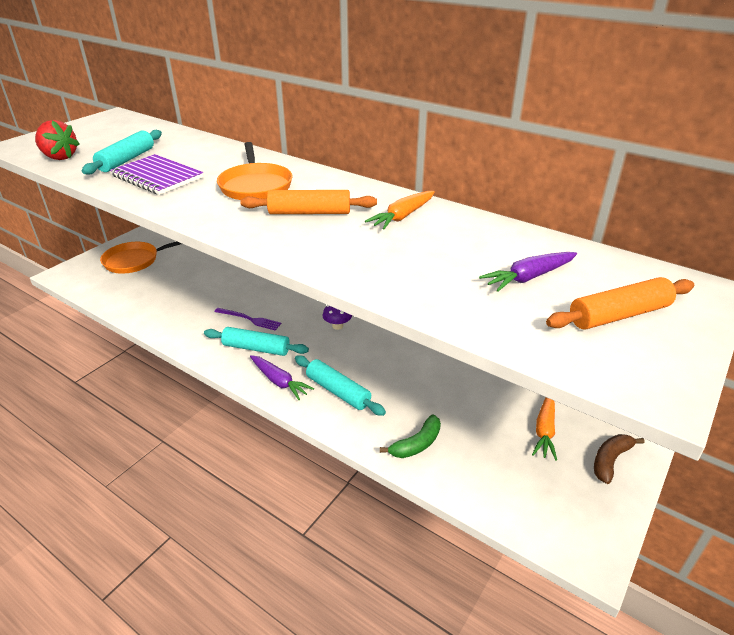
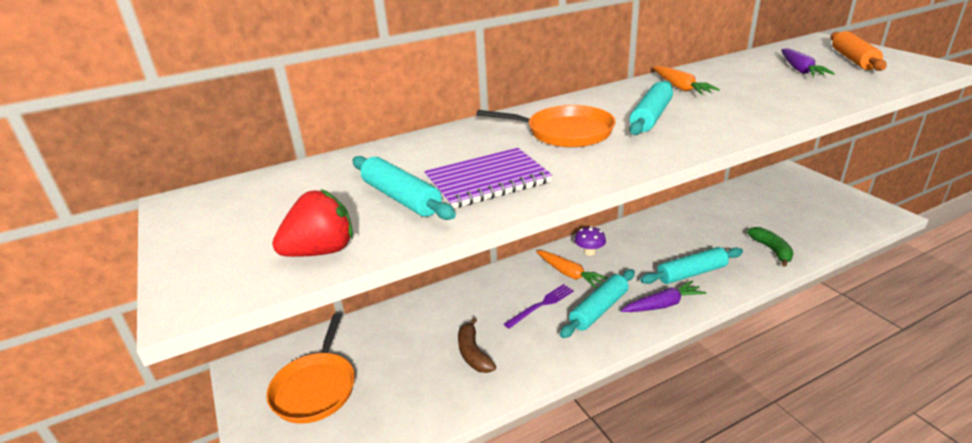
camera: 60 degrees left, 5 degrees down
(309, 212) = (650, 117): orange rolling pin -> turquoise rolling pin
(544, 430) = (767, 196): orange carrot -> orange carrot (569, 274)
(610, 460) = (802, 183): brown banana -> brown banana (473, 353)

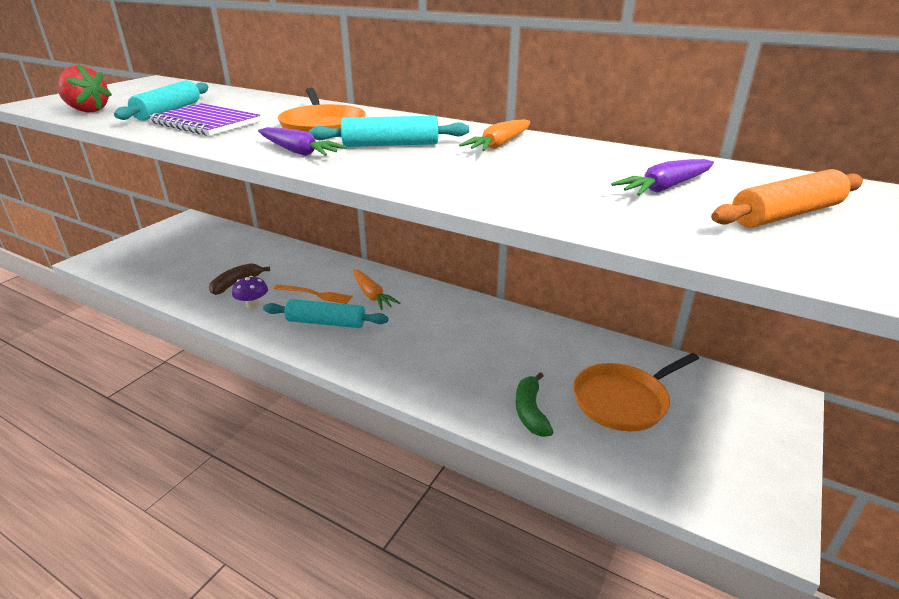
camera: 55 degrees right, 0 degrees up
(315, 388) = (177, 244): orange pan -> orange pan (623, 400)
(541, 305) = (315, 294): purple fork -> orange fork
(569, 274) = (372, 295): orange carrot -> orange carrot turned 45 degrees counterclockwise
(589, 252) = (417, 296): purple mushroom -> purple mushroom (253, 305)
(663, 305) = (357, 355): purple carrot -> purple carrot (298, 152)
(691, 273) = (428, 361): turquoise rolling pin -> none
(772, 250) = (530, 411): green banana -> green banana turned 135 degrees clockwise

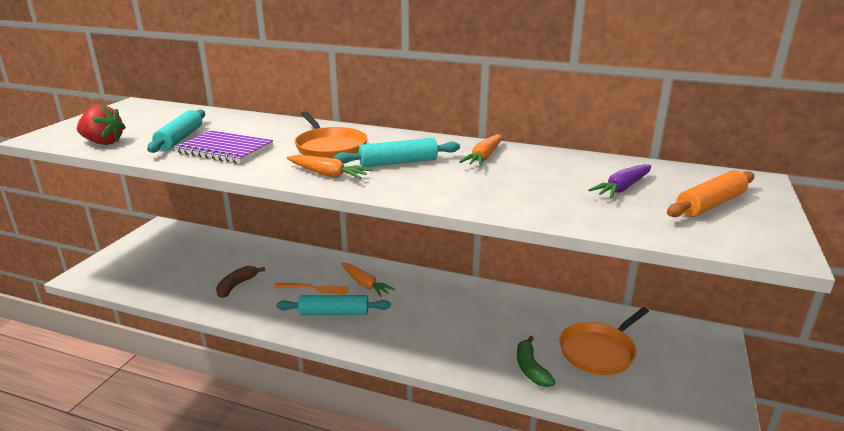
camera: 10 degrees left, 5 degrees down
(253, 305) = (261, 304): purple mushroom -> none
(298, 152) = (328, 174): purple carrot -> orange carrot

